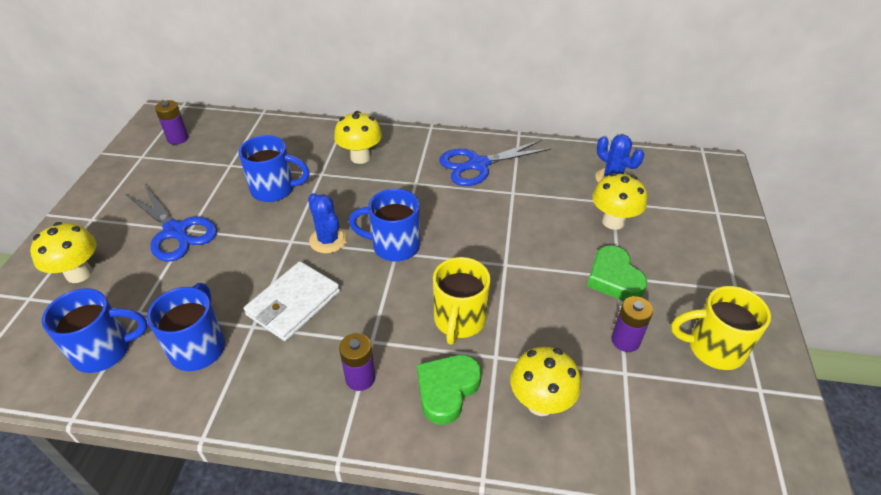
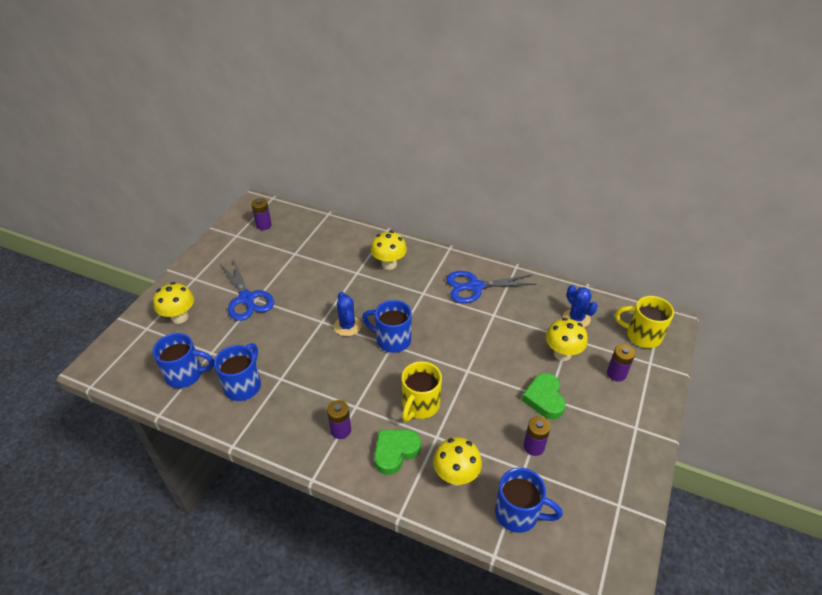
camera: 15 degrees right, 0 degrees up
(274, 189) = (321, 279): blue mug -> blue mug (518, 513)
(293, 303) = (311, 368): white wallet -> none
(685, 232) = (616, 374): none -> purple battery
(713, 348) = (597, 467): yellow mug -> yellow mug (642, 335)

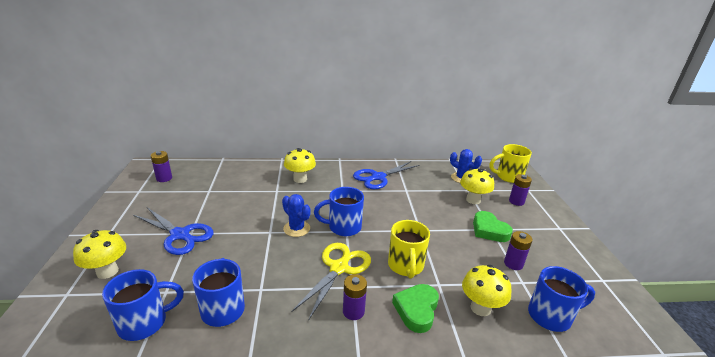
camera: 30 degrees left, 15 degrees down
(358, 383) = (339, 267): none -> yellow scissors

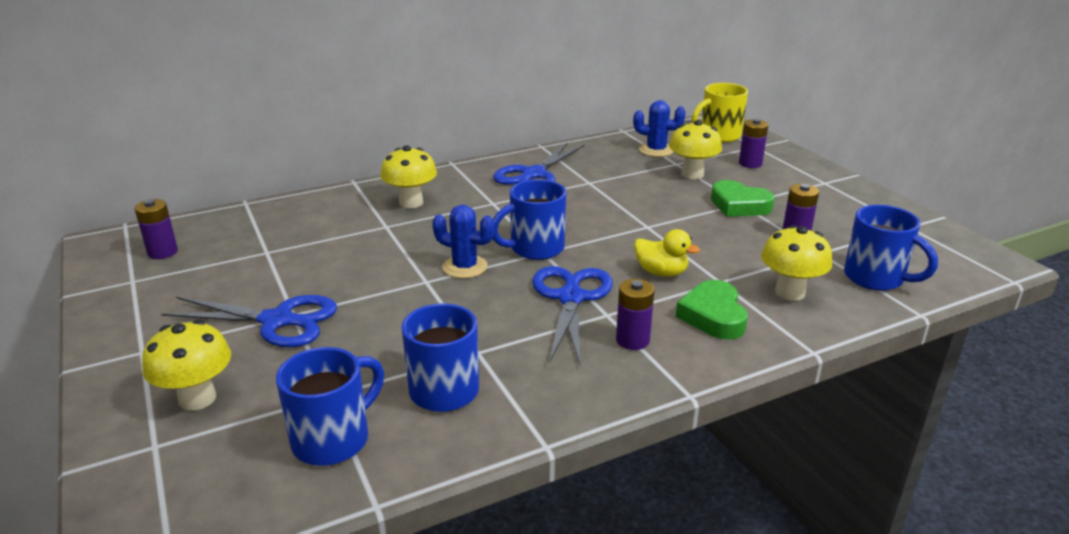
camera: 20 degrees left, 0 degrees up
(339, 267) = (570, 297): yellow scissors -> blue scissors
(405, 266) = (661, 272): yellow mug -> yellow duck
(551, 316) = (876, 278): blue mug -> blue mug turned 75 degrees clockwise

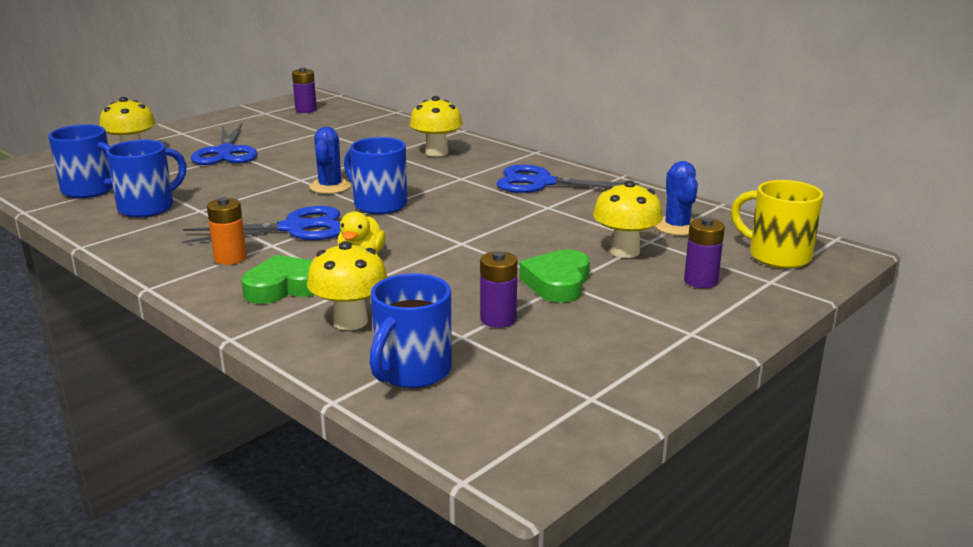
camera: 70 degrees right, 5 degrees down
(632, 340) = (230, 258): purple battery -> orange battery

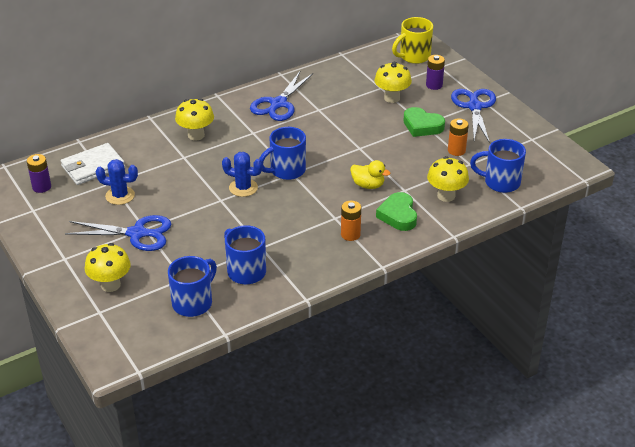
camera: 75 degrees left, 15 degrees up
(295, 228) = (312, 207): blue scissors -> blue scissors (474, 106)
(349, 122) = (93, 167): none -> white wallet
(411, 372) = (500, 182): blue mug -> blue mug turned 150 degrees clockwise
(498, 319) = (456, 150): purple battery -> orange battery
(677, 227) = (366, 75): blue cactus -> blue cactus (120, 196)

